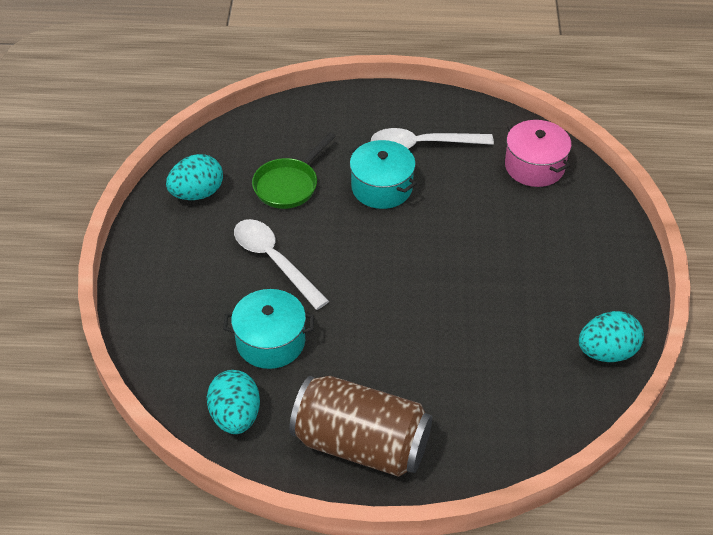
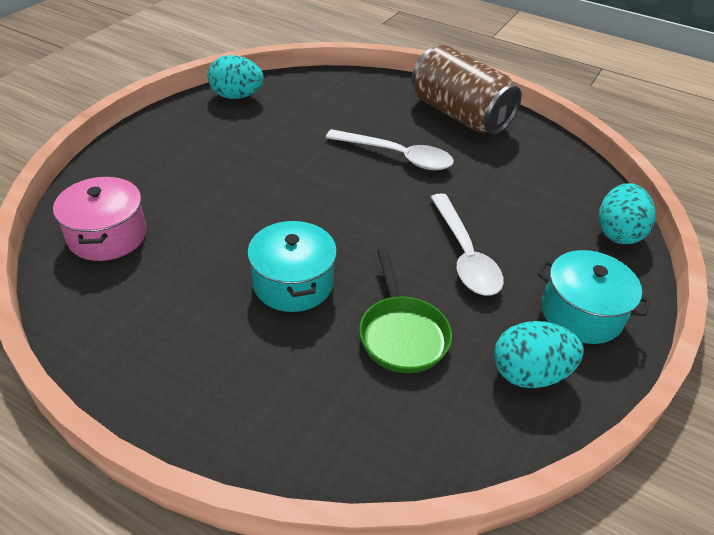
camera: 155 degrees left, 5 degrees down
(235, 416) = (550, 158): turquoise egg -> turquoise egg (617, 233)
(270, 341) = (500, 192): turquoise pot -> turquoise pot (581, 313)
(289, 185) = (402, 334): green pan -> green pan turned 105 degrees clockwise
(422, 145) = (196, 315): white spoon -> white spoon (397, 156)

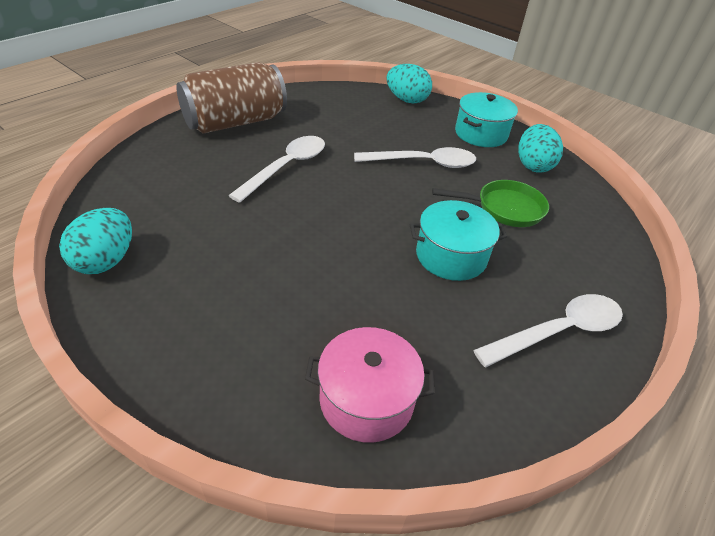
camera: 80 degrees left, 0 degrees up
(190, 372) = (558, 331): none -> white spoon

